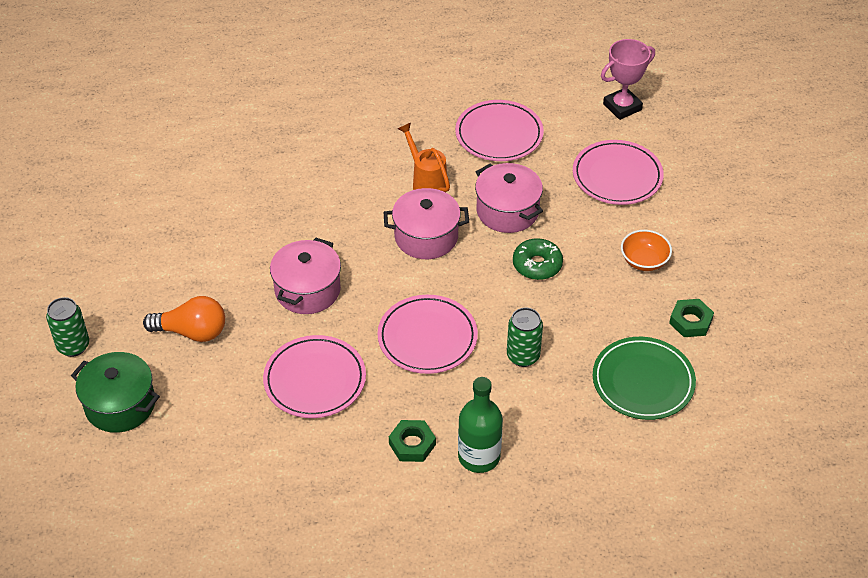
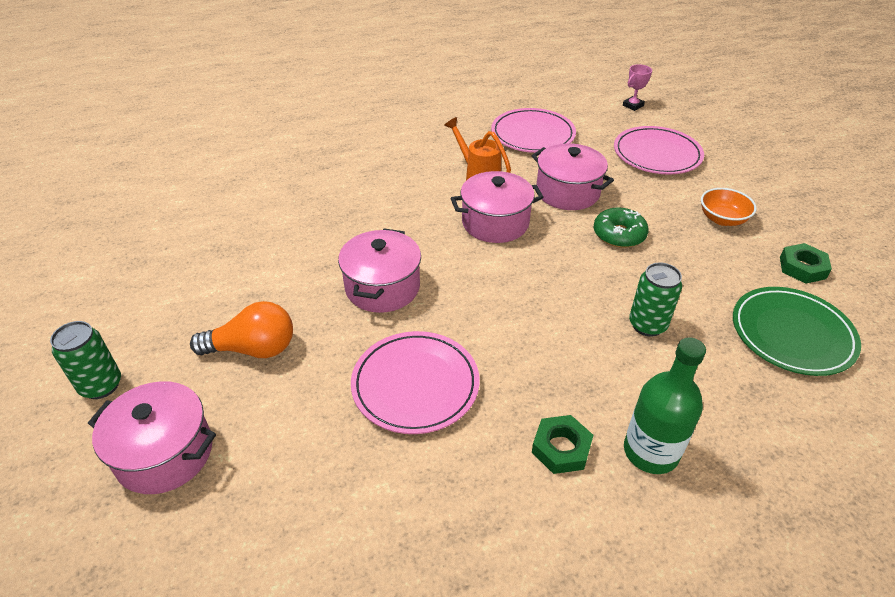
camera: 10 degrees left, 5 degrees down
(120, 405) = (165, 453): green pot -> pink pot
(427, 338) = (533, 319): pink plate -> none
(622, 107) = (633, 105): pink trophy -> pink trophy, size x0.59

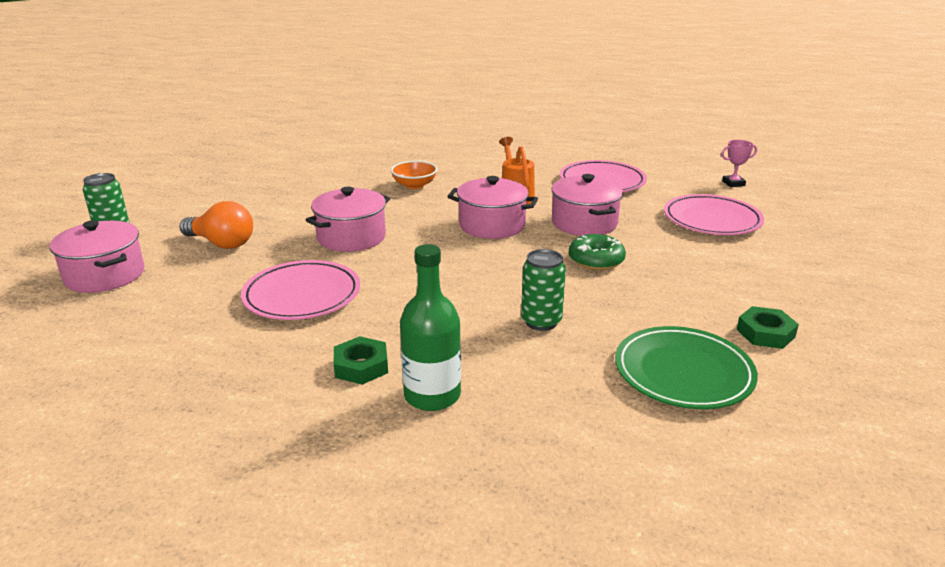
camera: 30 degrees right, 15 degrees down
(722, 219) = (721, 278): orange bowl -> orange bowl (414, 185)

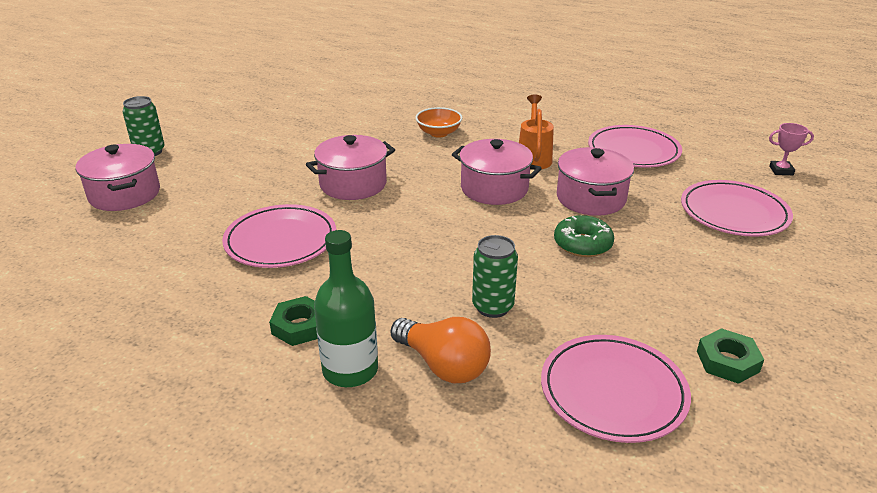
camera: 15 degrees right, 5 degrees up
(222, 243) = (235, 175): orange light bulb -> orange light bulb (443, 365)
(683, 372) = (613, 392): green plate -> pink plate

